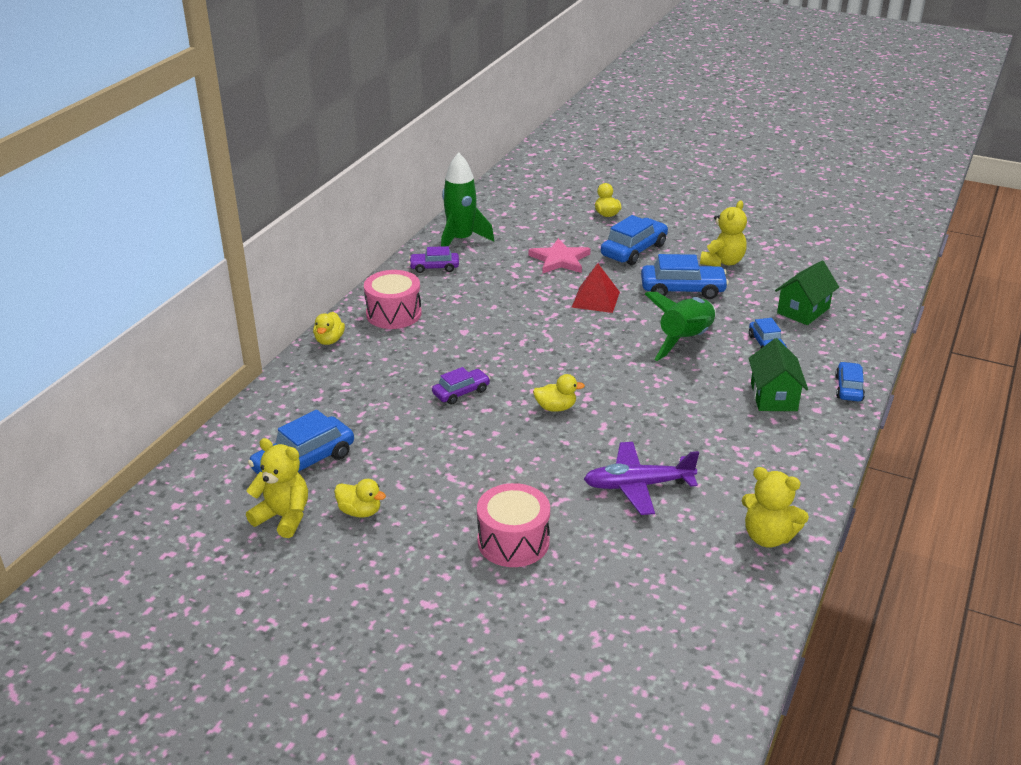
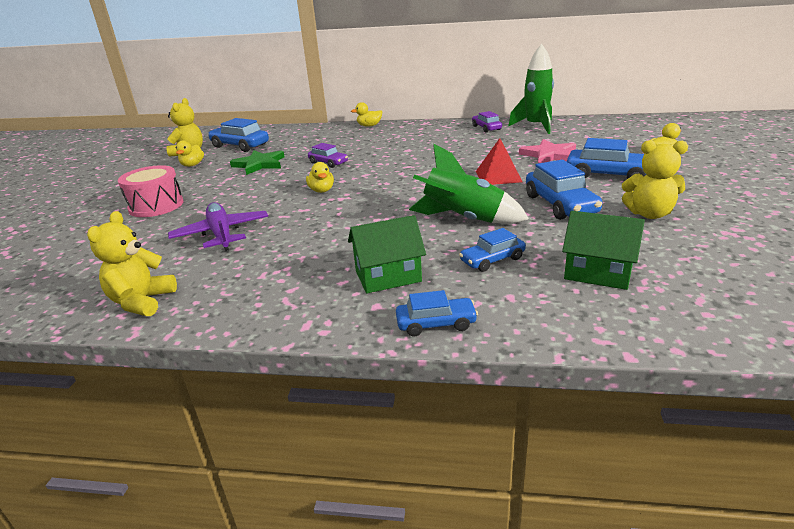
camera: 75 degrees right, 5 degrees down
(393, 314) = (413, 131): pink drum -> none
(416, 447) = (259, 164): none -> green star

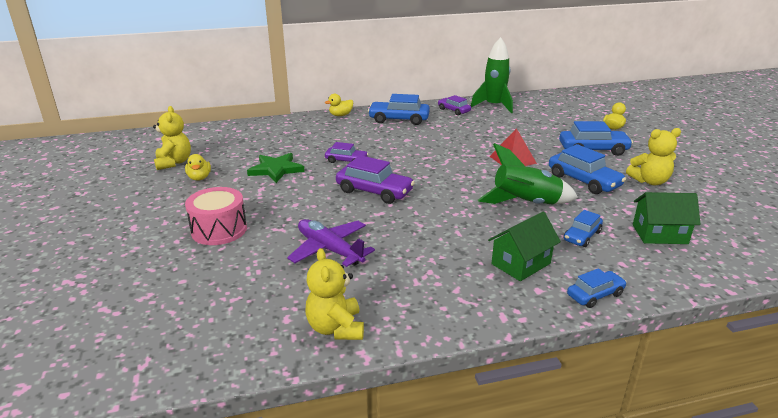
camera: 25 degrees left, 0 degrees up
(240, 146) = (226, 149): blue car -> blue car (399, 119)
(321, 190) = (374, 191): yellow duck -> purple car
(549, 155) = (532, 135): pink star -> none

